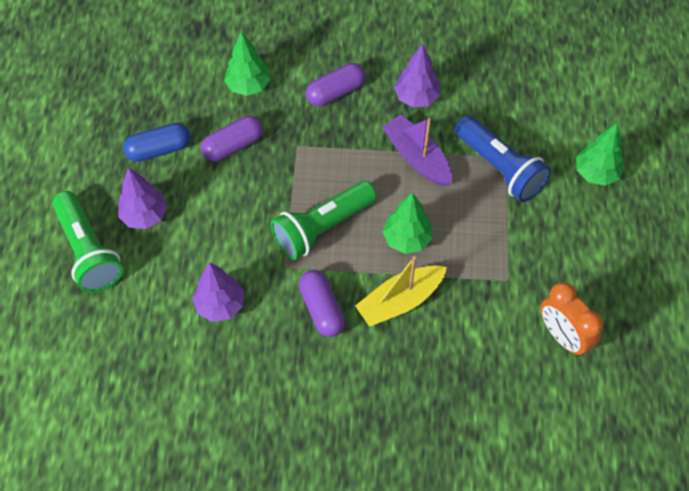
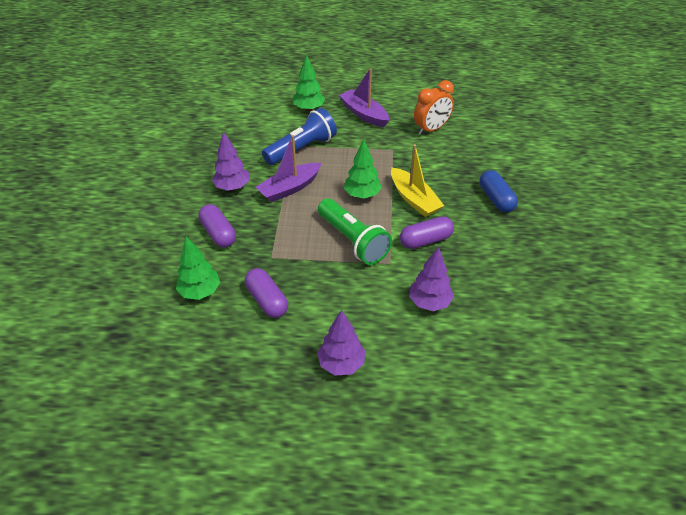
camera: 90 degrees left, 15 degrees down
(88, 251) = (383, 409): green flashlight -> none
(159, 150) = (265, 358): blue capsule -> blue capsule (496, 199)
(592, 245) = (364, 114): none -> purple boat

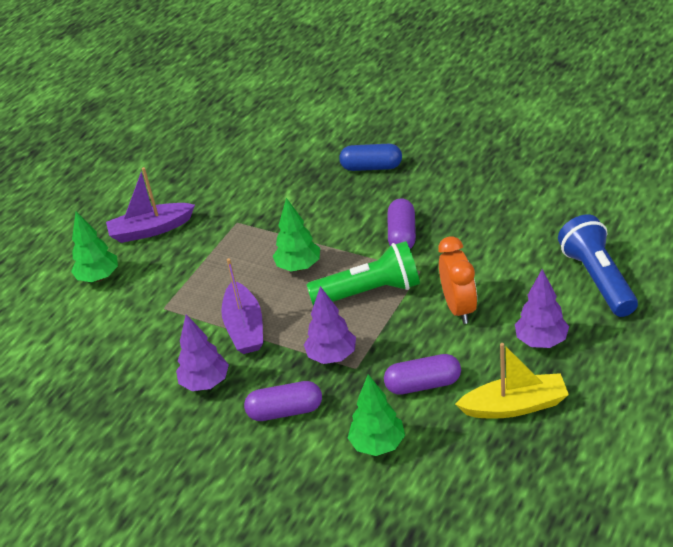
camera: 60 degrees left, 5 degrees down
(302, 149) = (176, 301): blue flashlight -> blue flashlight (598, 279)
(414, 199) = (333, 227): yellow boat -> yellow boat (515, 406)
(429, 302) = (490, 256): purple tree -> purple tree (332, 356)
(431, 129) = (224, 182): orange clock -> orange clock (459, 308)

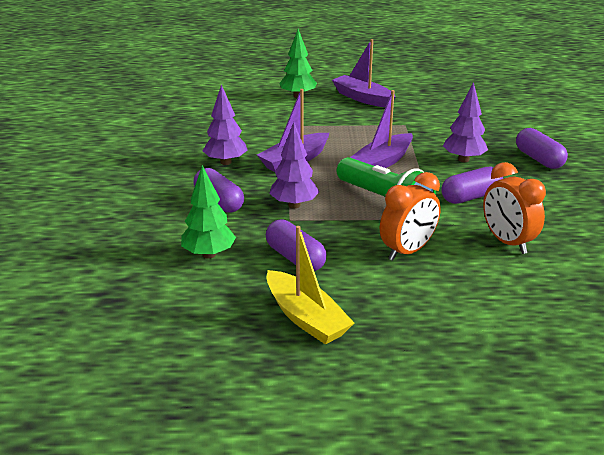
camera: 55 degrees right, 10 degrees down
(299, 266) = (382, 162): green tree -> purple boat
(371, 167) = (539, 159): blue capsule -> purple capsule
(484, 244) = (507, 242): none -> orange clock
(541, 341) = (406, 312): purple tree -> purple tree (463, 159)
(598, 279) = (534, 327): blue flashlight -> none

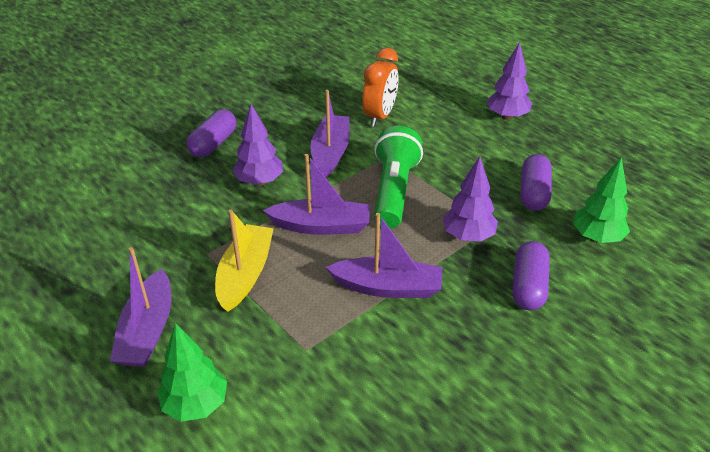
camera: 130 degrees left, 10 degrees up
(226, 162) = (456, 339): purple tree -> purple tree (507, 116)
(306, 318) = (580, 155): yellow boat -> yellow boat (245, 274)
(407, 251) = (450, 150): orange clock -> none
(471, 197) = (330, 153): purple capsule -> purple boat

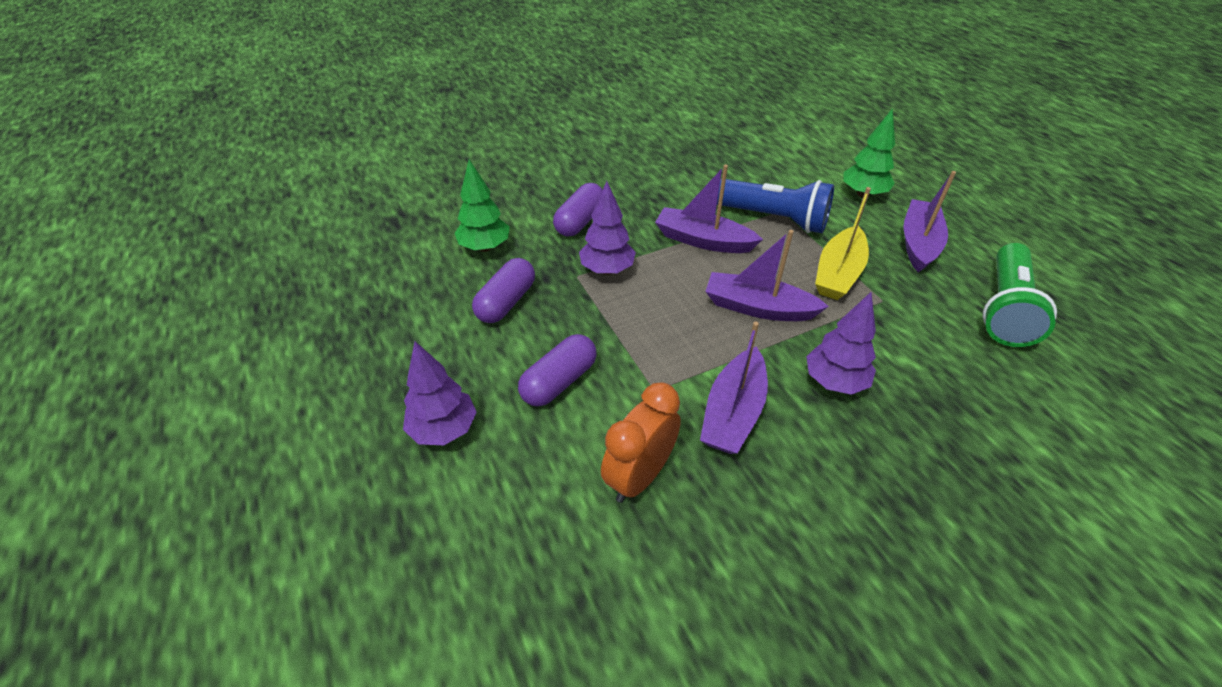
camera: 165 degrees left, 5 degrees up
(213, 144) = (916, 470): purple capsule -> purple capsule (559, 382)
(314, 334) = (773, 219): none -> blue flashlight
(394, 191) = (664, 335): green flashlight -> green flashlight (1005, 309)

